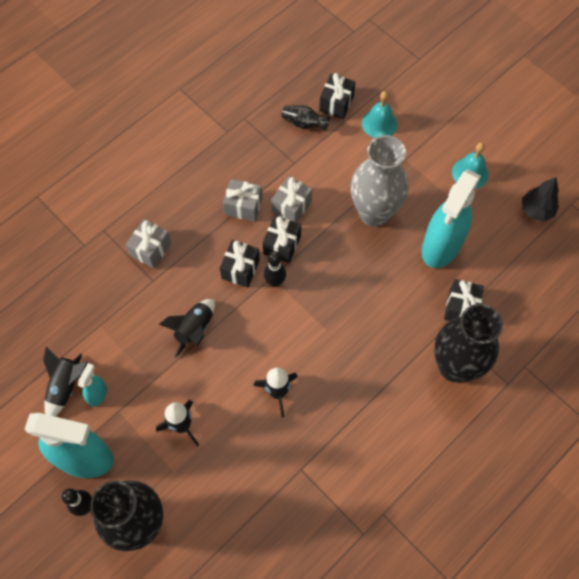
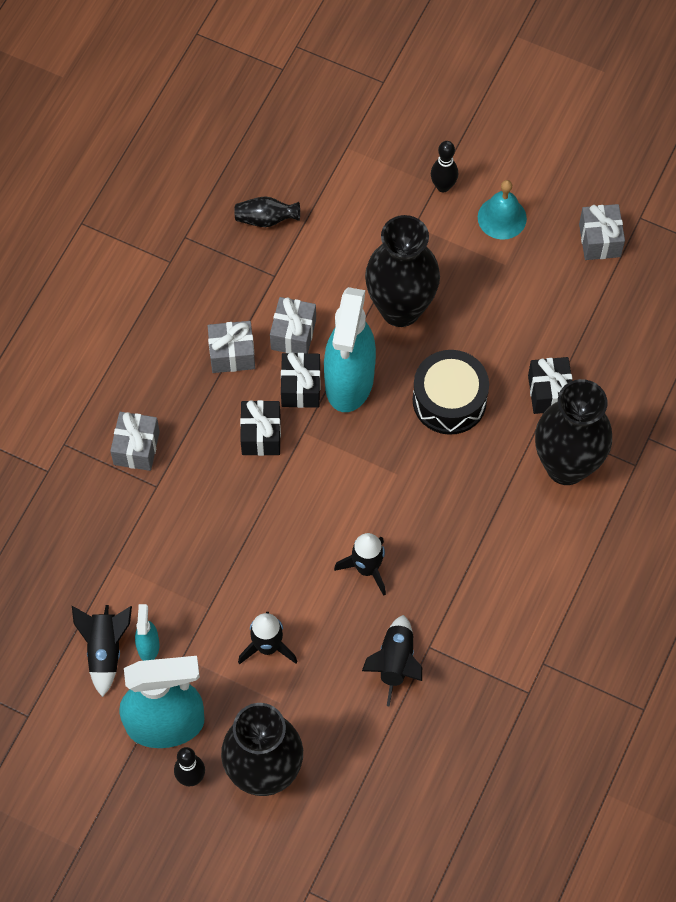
camera: 20 degrees left, 0 degrees up
(194, 329) = (234, 528): black rocket -> black rocket (395, 662)
(275, 282) = (310, 437): black bowling pin -> black bowling pin (443, 186)
(336, 103) = (298, 178): black gift -> none
(374, 213) = (400, 309): grey vase -> black vase
(379, 123) = (363, 188): turquoise bell -> none
(385, 289) = (449, 400): none -> black drum
(441, 247) = (499, 325): turquoise spray bottle -> turquoise spray bottle (349, 381)
(536, 210) = (599, 240): black tree -> grey gift

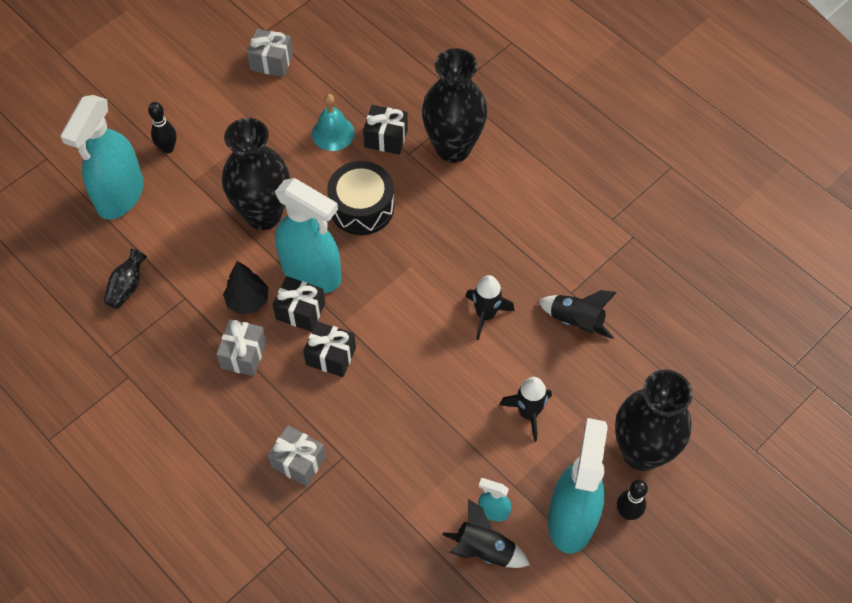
camera: 70 degrees left, 5 degrees down
(293, 334) = (248, 301): grey gift -> black tree
(367, 167) = (120, 196): none -> turquoise spray bottle
(502, 217) = (218, 118): turquoise bell -> turquoise bell (333, 133)

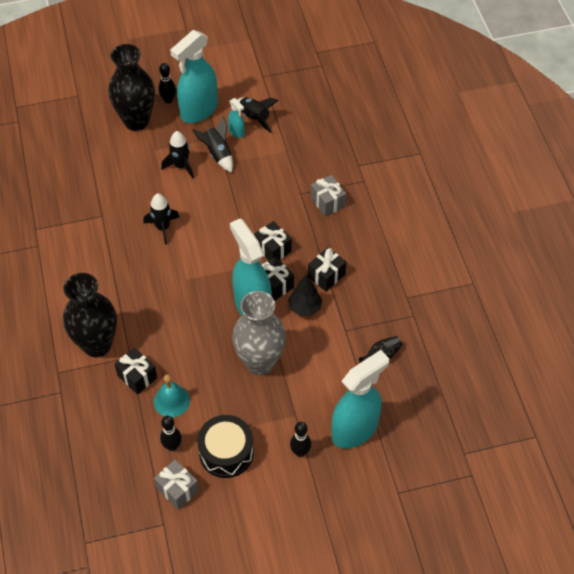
camera: 150 degrees left, 5 degrees down
(244, 355) = (326, 275): grey gift -> black gift
(263, 214) = (260, 362): black vase -> grey vase
(302, 94) = (172, 446): none -> black bowling pin
(362, 207) = (190, 334): black drum -> black drum (226, 452)
(576, 321) = (113, 199): black rocket -> black rocket (217, 154)

